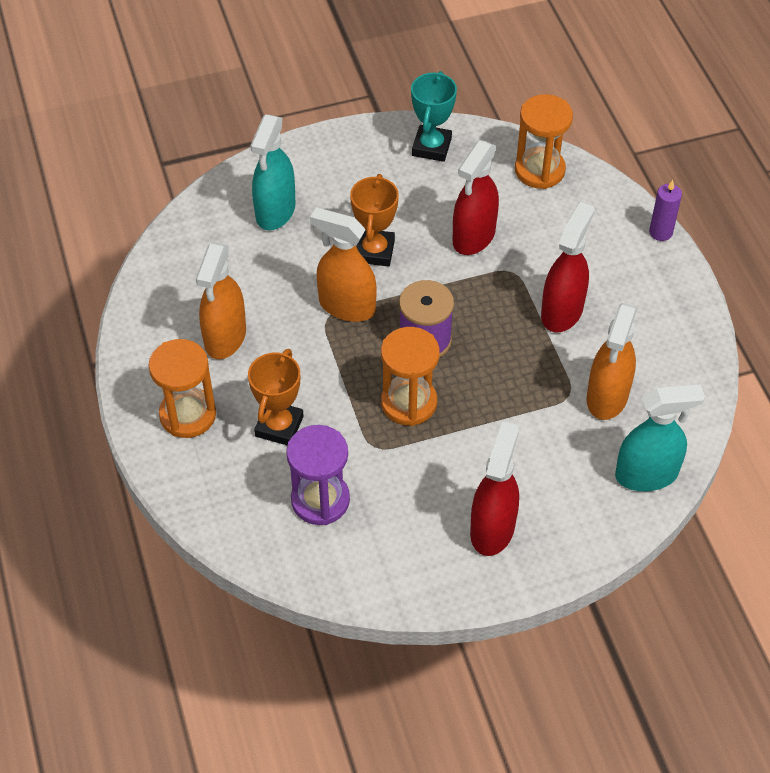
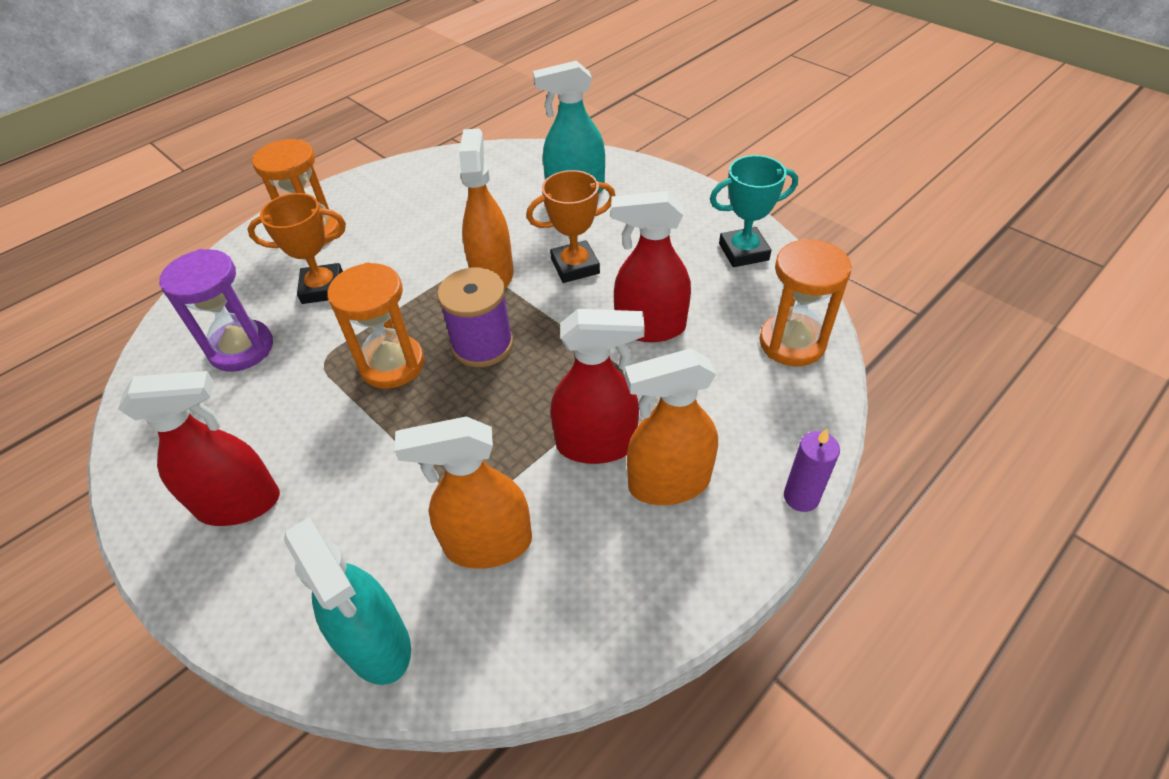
camera: 65 degrees right, 5 degrees down
(225, 337) = (411, 219): orange spray bottle -> orange spray bottle (668, 483)

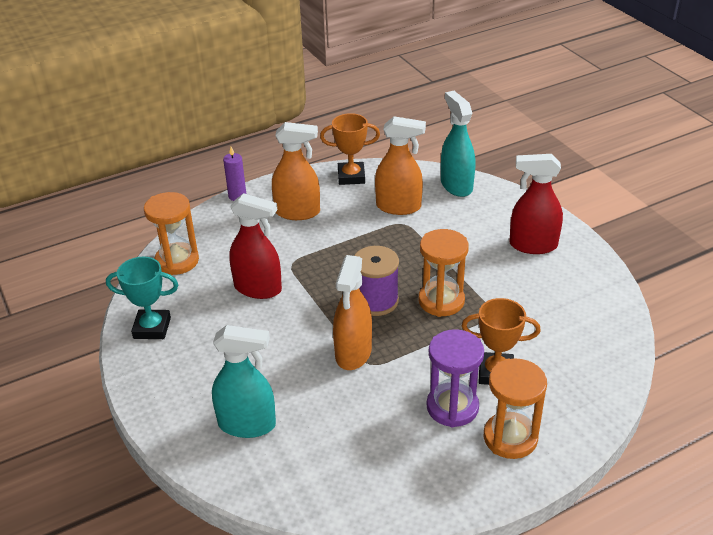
camera: 165 degrees left, 10 degrees down
(241, 348) = (554, 335): purple hourglass -> purple hourglass (452, 407)
(575, 266) = (285, 345): orange trophy -> orange trophy (351, 177)
(596, 444) = (326, 234): red spray bottle -> none

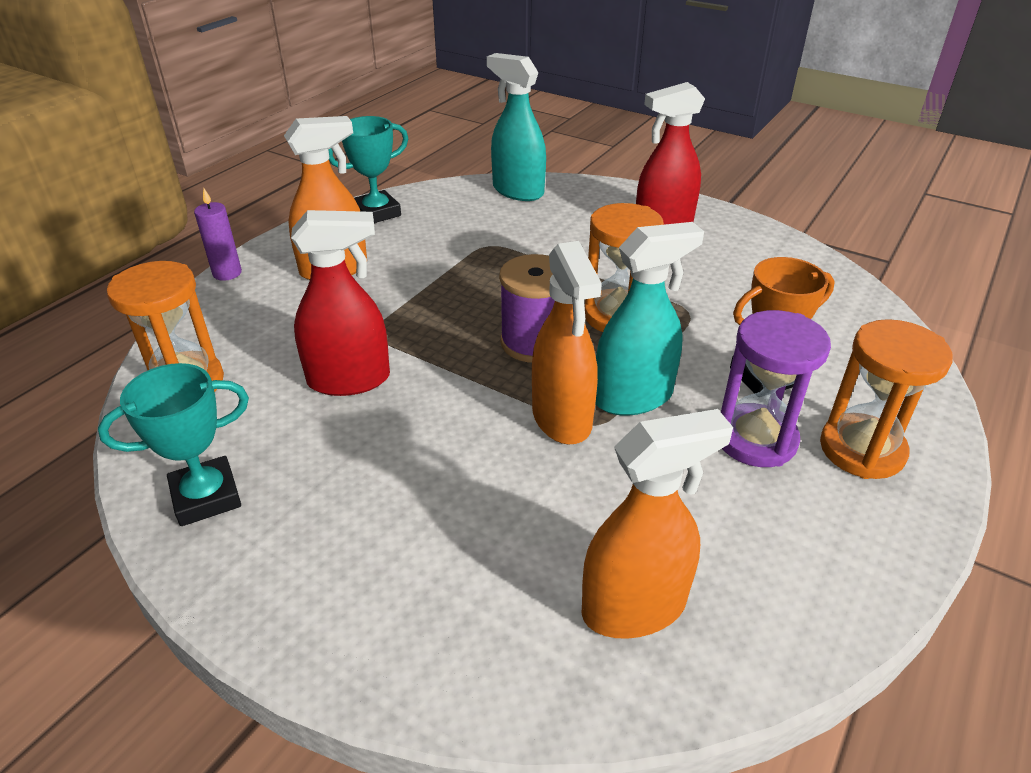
camera: 30 degrees left, 0 degrees up
(247, 424) = (489, 588): turquoise spray bottle -> turquoise spray bottle (633, 397)
(351, 177) = (376, 213): orange trophy -> turquoise trophy
(398, 207) = (467, 229): orange spray bottle -> orange spray bottle (634, 607)

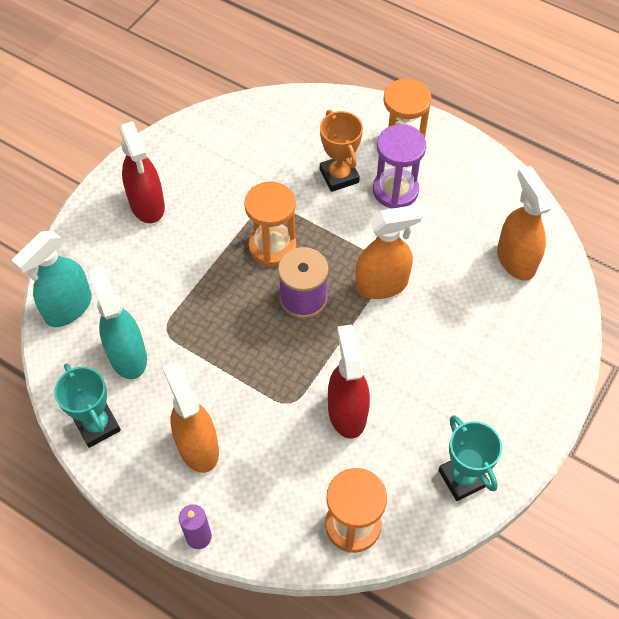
camera: 90 degrees left, 20 degrees up
(633, 397) = (360, 245): turquoise spray bottle -> turquoise spray bottle (127, 356)

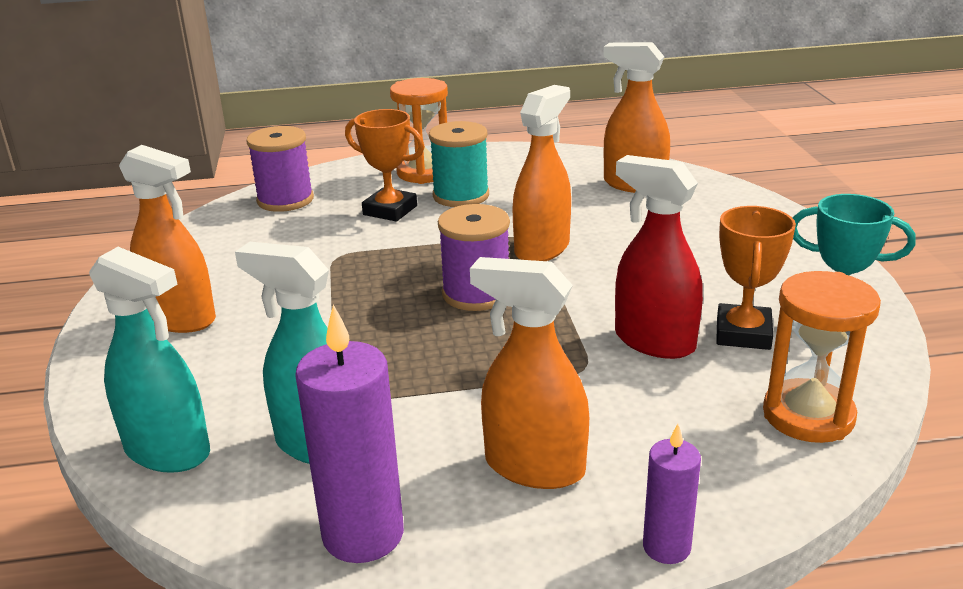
camera: 40 degrees left, 30 degrees down
(68, 308) = (168, 451): turquoise spray bottle -> turquoise spray bottle turned 60 degrees counterclockwise
(97, 425) = (363, 534): turquoise trophy -> purple candle
(147, 205) = (181, 319): red spray bottle -> orange spray bottle
(272, 246) = (386, 278): orange hourglass -> none
(292, 118) = (285, 200): none -> purple spool
(395, 190) = (461, 196): purple hourglass -> turquoise spool
(399, 445) = (743, 333): none -> orange trophy

